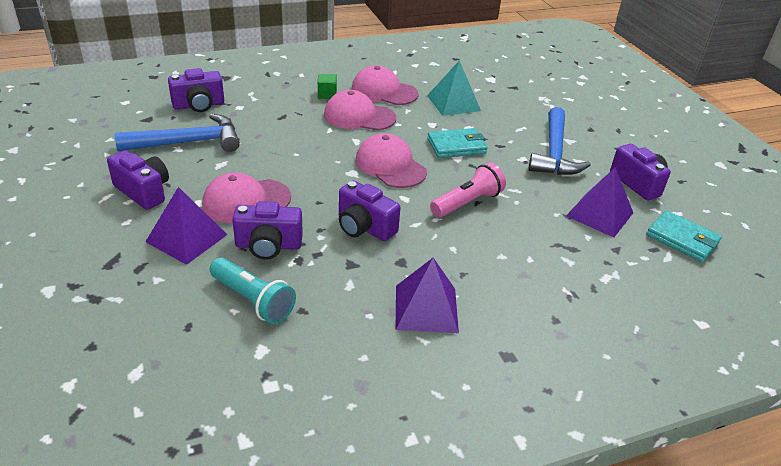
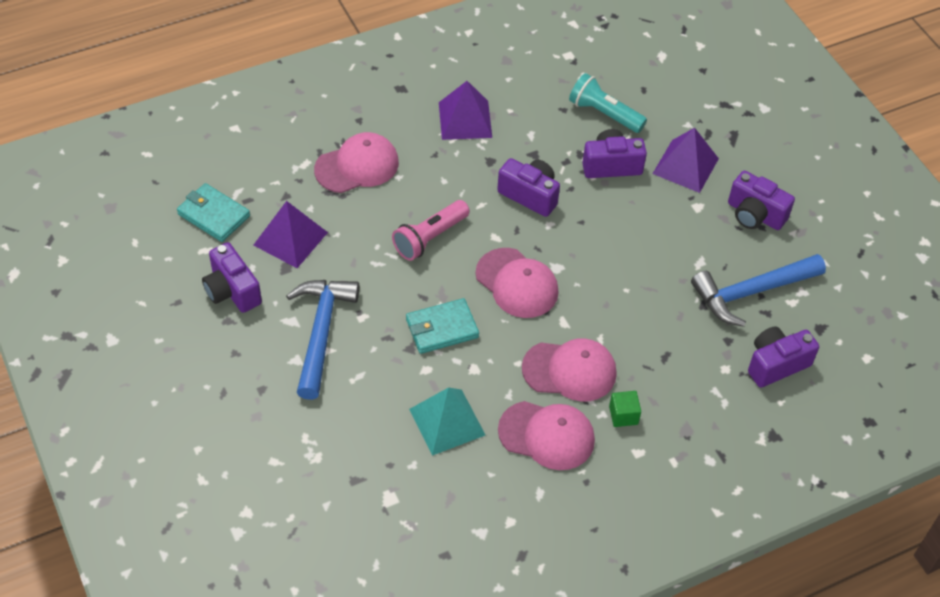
camera: 175 degrees right, 15 degrees up
(246, 201) = (652, 214): pink cap -> pink cap (357, 166)

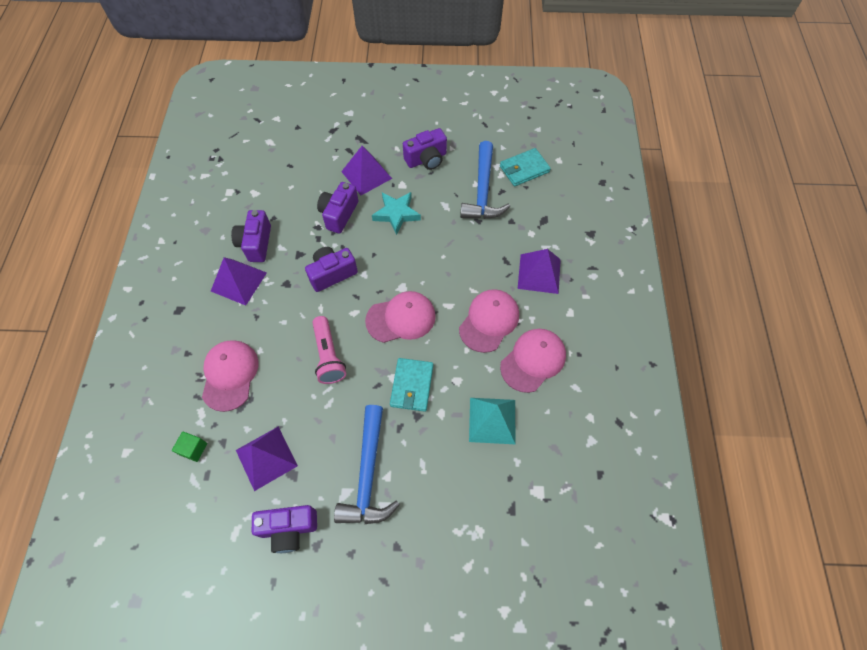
camera: 60 degrees left, 10 degrees up
(213, 215) = (203, 510): turquoise wallet -> turquoise wallet (524, 169)
(321, 332) = (368, 475): blue hammer -> blue hammer turned 120 degrees counterclockwise
(604, 114) = (294, 197): turquoise flashlight -> none
(623, 415) = (538, 307): green cube -> green cube (193, 449)
(652, 219) = (396, 214): none -> turquoise star
(671, 399) = (539, 273): none -> purple pyramid
(776, 364) = (541, 206): purple camera -> purple camera (256, 243)

